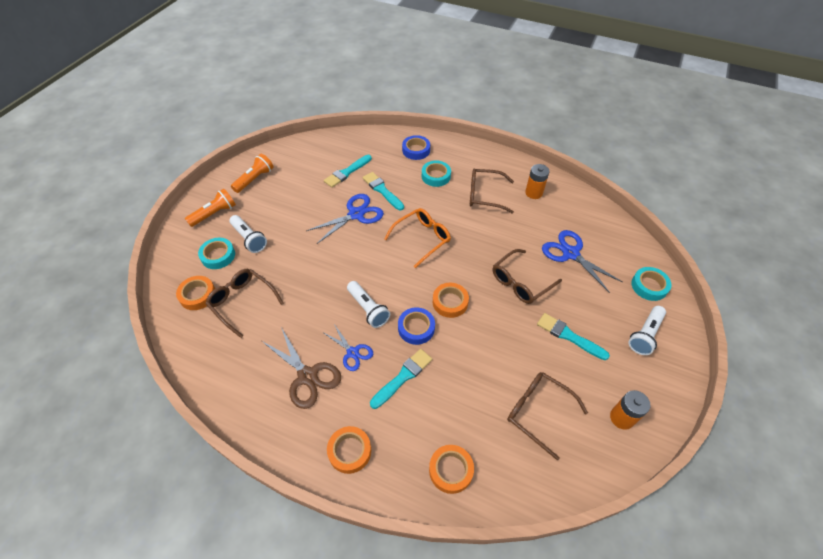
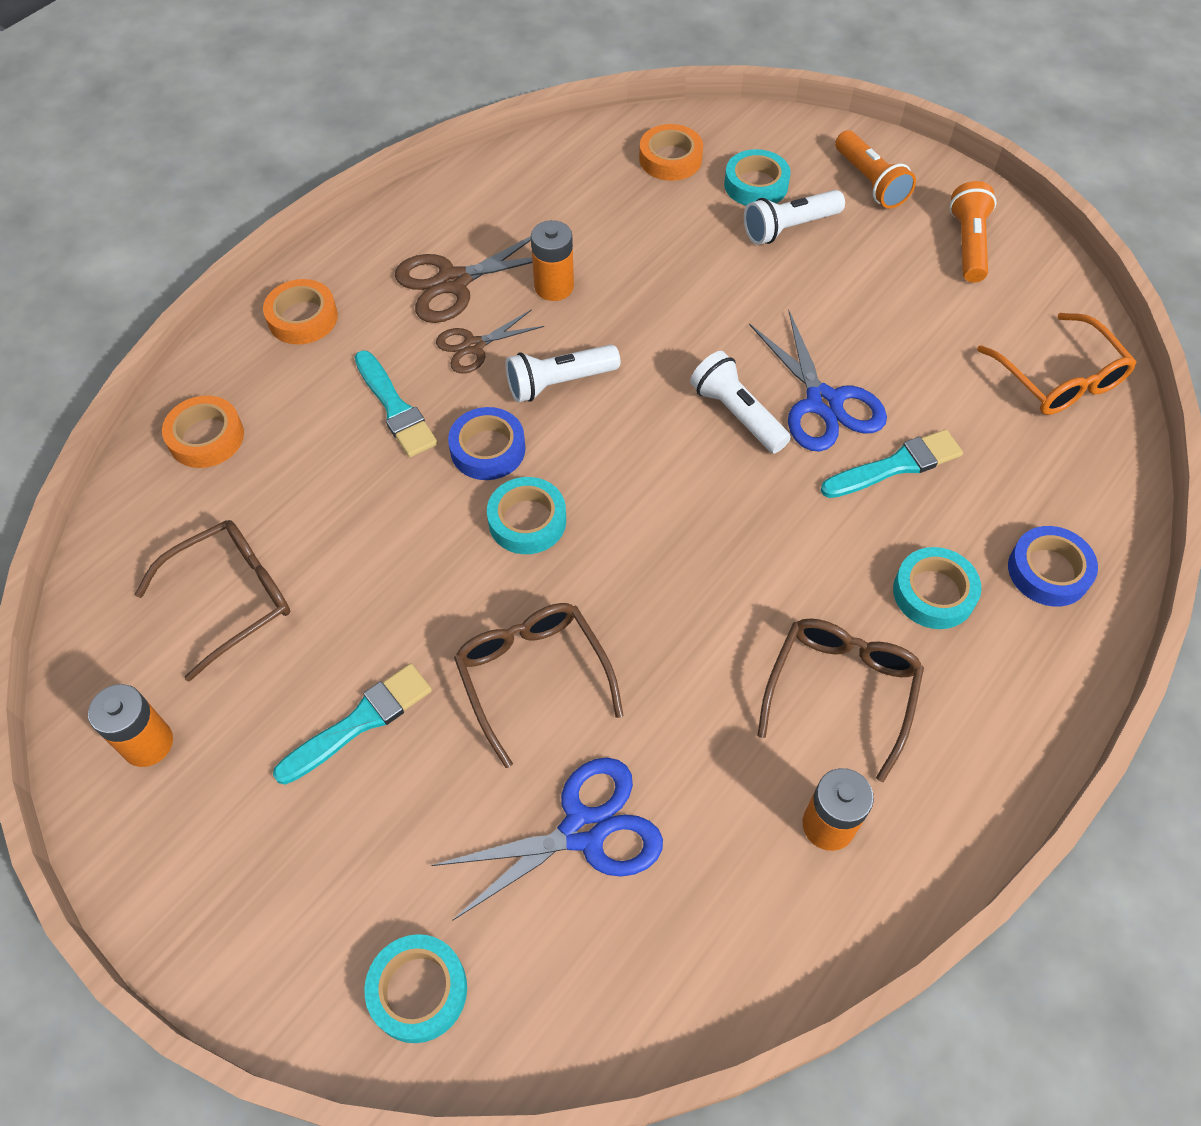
camera: 105 degrees right, 5 degrees up
(242, 302) = (635, 212): brown glasses -> none
(254, 179) = (968, 244): orange flashlight -> orange flashlight turned 135 degrees counterclockwise
(303, 327) = (554, 287): none -> orange battery
(347, 172) = (972, 406): turquoise brush -> none
(352, 352) = (474, 346): blue scissors -> brown scissors
(422, 239) = (718, 511): orange glasses -> orange glasses (1059, 378)
(450, 302) = (527, 521): orange tape -> turquoise tape
(645, 335) = (293, 897): white flashlight -> white flashlight (737, 414)

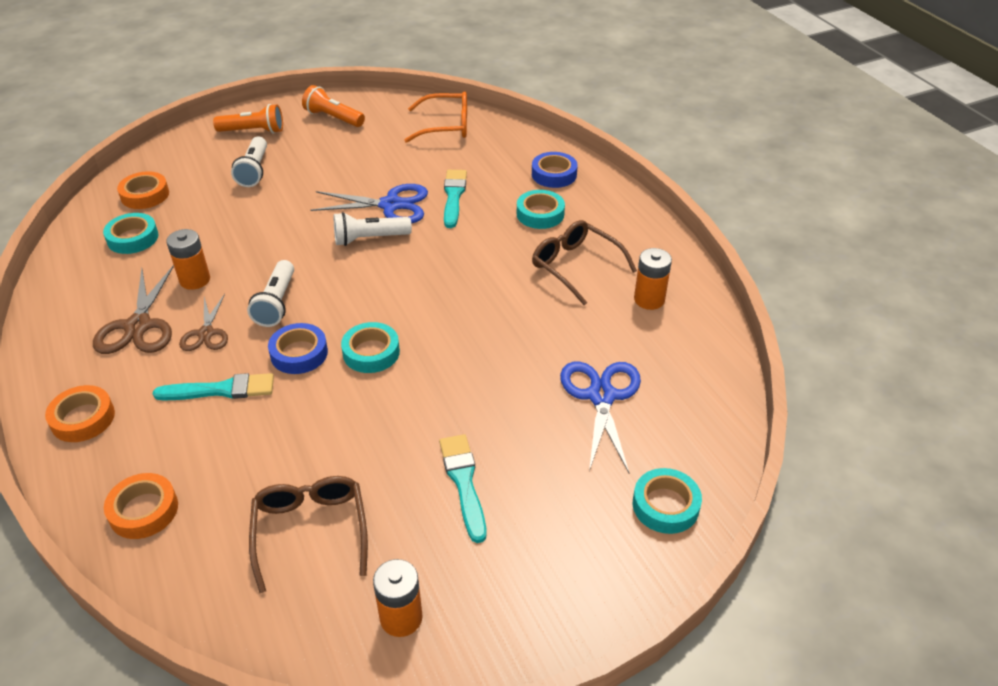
camera: 65 degrees left, 15 degrees down
(533, 677) = (486, 386): brown glasses -> none
(756, 185) = (207, 170): turquoise tape -> turquoise tape (133, 238)

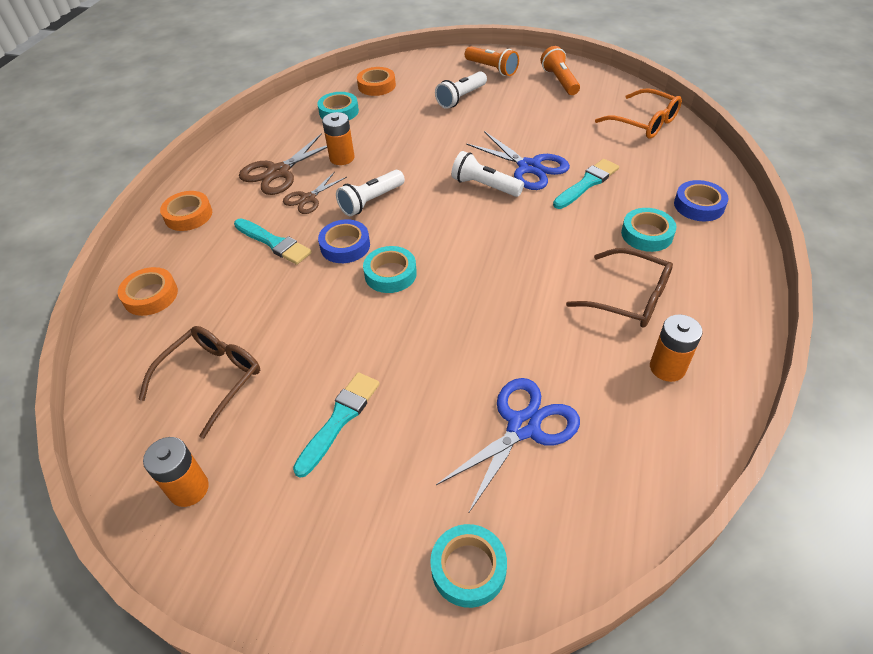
camera: 45 degrees right, 5 degrees up
(576, 267) = (628, 297): brown glasses -> brown glasses turned 120 degrees clockwise

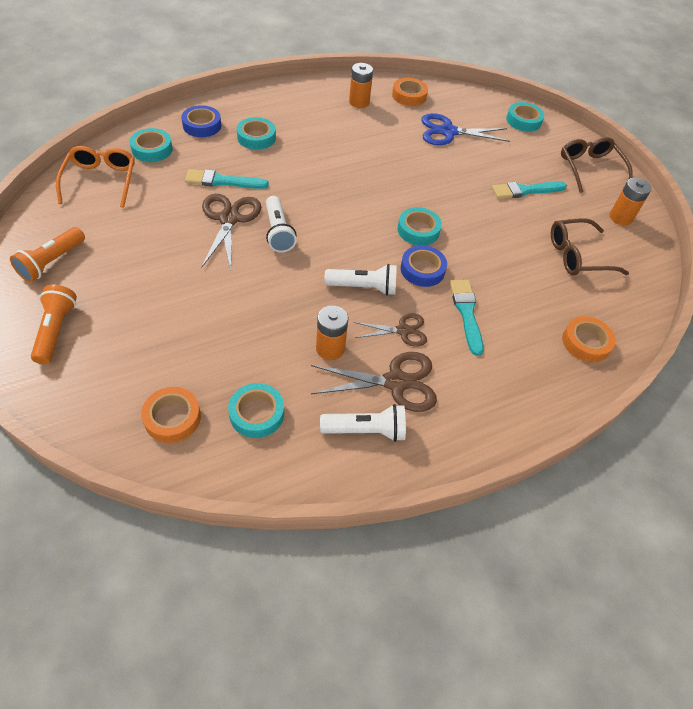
camera: 140 degrees left, 5 degrees up
(188, 215) = (510, 400): orange tape -> orange tape (409, 96)
(461, 98) = (145, 321): white flashlight -> white flashlight (366, 430)
(529, 167) = (229, 219): blue scissors -> brown scissors
(628, 297) = (323, 128): brown glasses -> brown glasses (590, 169)
(675, 161) = (152, 149): none -> turquoise tape

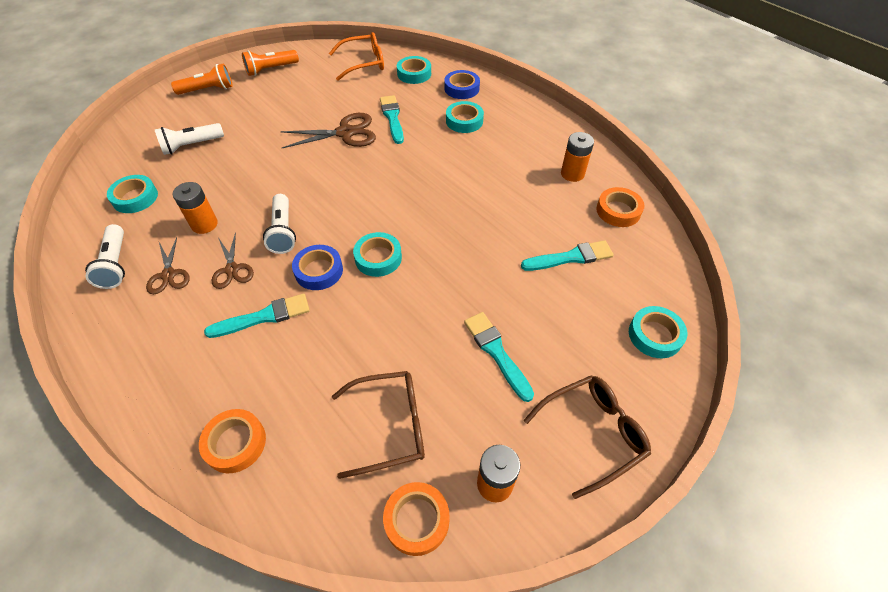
camera: 80 degrees right, 0 degrees up
(52, 262) = (271, 69): orange flashlight -> orange flashlight turned 45 degrees counterclockwise
(172, 418) = (132, 158): orange tape -> orange tape (417, 520)
(278, 232) = (339, 163): white flashlight -> white flashlight (191, 146)
(395, 382) = (168, 275): brown scissors -> brown scissors, size x0.62
(448, 132) = (570, 257): blue scissors -> turquoise brush
(578, 256) = (389, 426): brown glasses -> brown glasses turned 105 degrees clockwise

